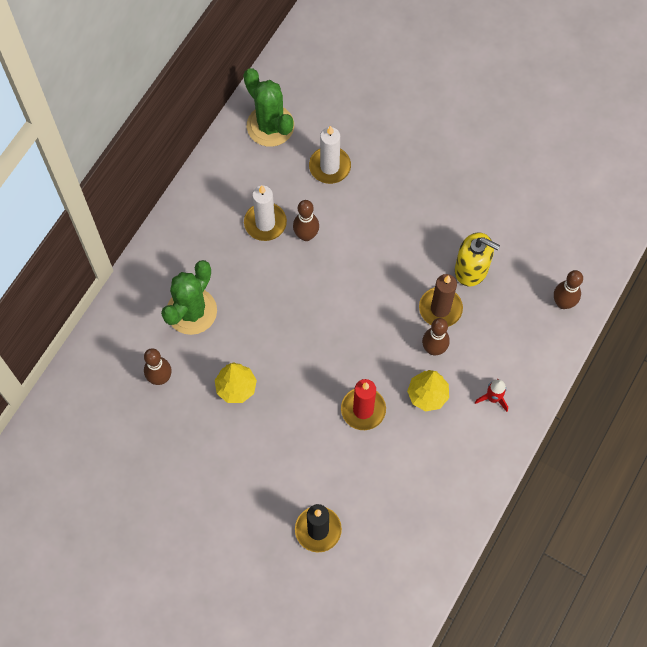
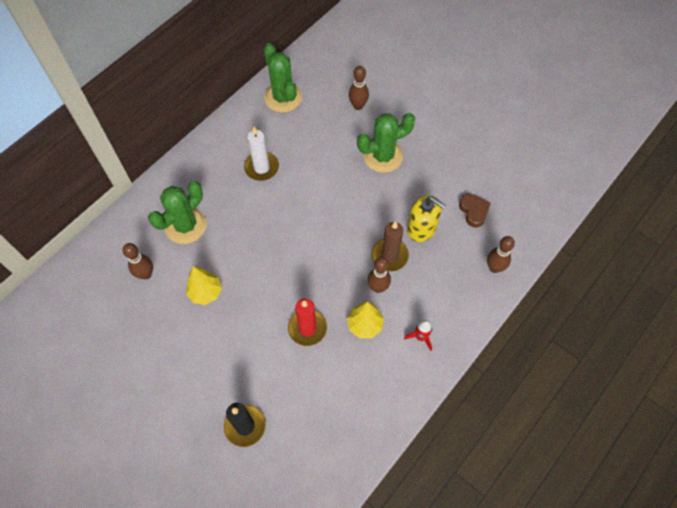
camera: 10 degrees right, 5 degrees down
(306, 235) = (292, 182): brown bowling pin -> brown bowling pin (358, 106)
(330, 166) = (322, 133): white candle -> none
(409, 185) = (383, 156): none -> green cactus
(528, 238) = (473, 211): none -> brown heart

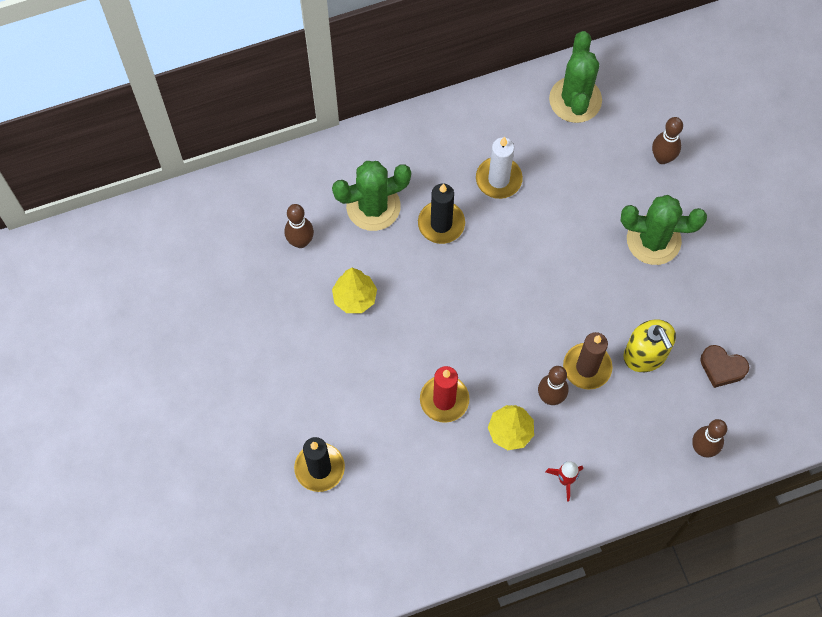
camera: 30 degrees right, 5 degrees up
(239, 214) = (441, 223): none -> black candle
(473, 211) = (722, 368): brown heart -> brown heart turned 105 degrees clockwise

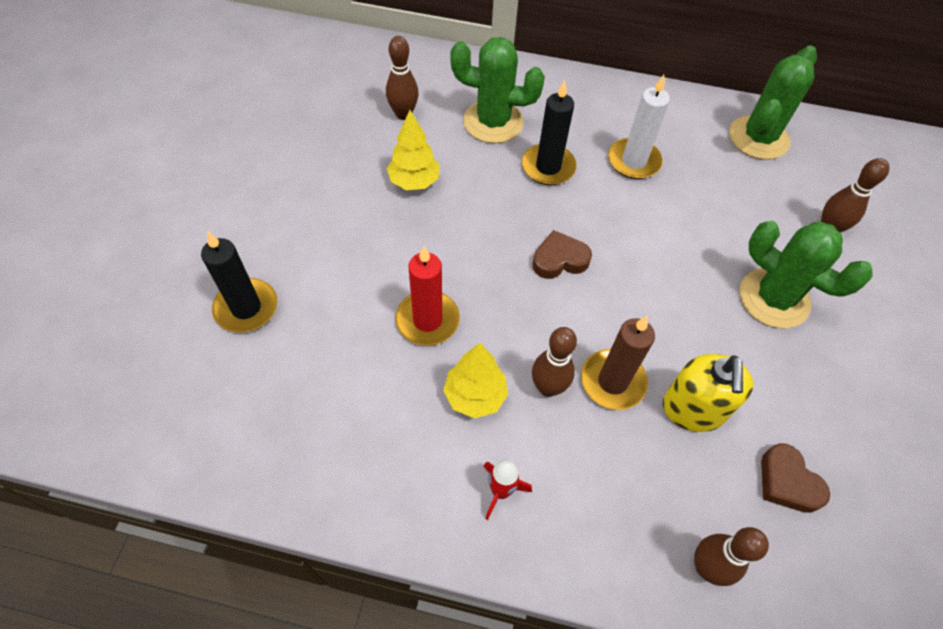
camera: 30 degrees right, 10 degrees down
(499, 298) = (559, 260): none -> brown heart

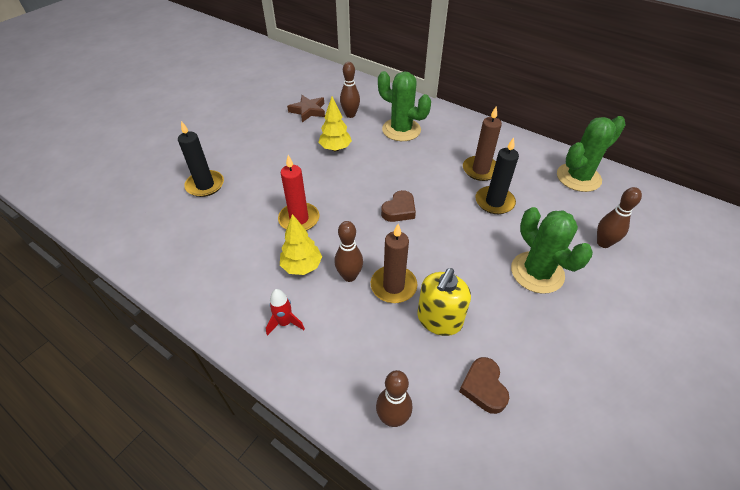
camera: 25 degrees right, 10 degrees down
(333, 123) = (308, 111): none -> brown star
(548, 167) = (421, 160): black candle -> black candle (494, 202)
(559, 260) = (399, 210): brown heart -> brown heart turned 120 degrees clockwise
(634, 161) = (480, 170): white candle -> brown candle

